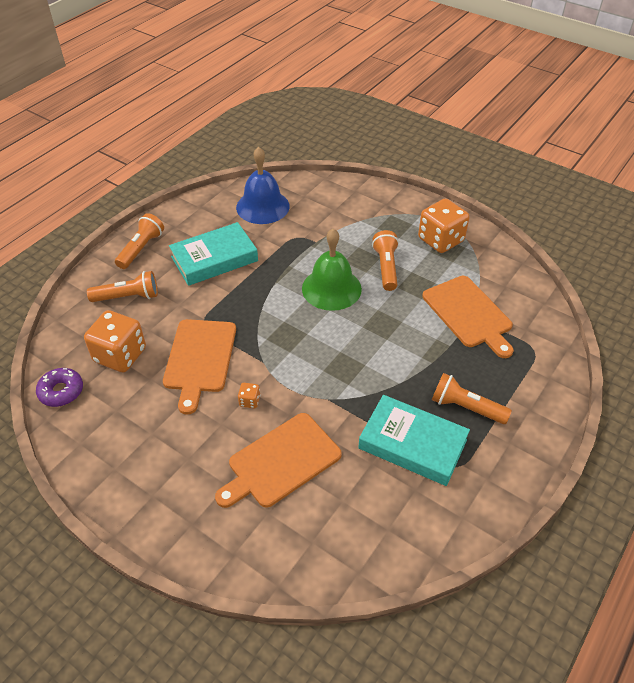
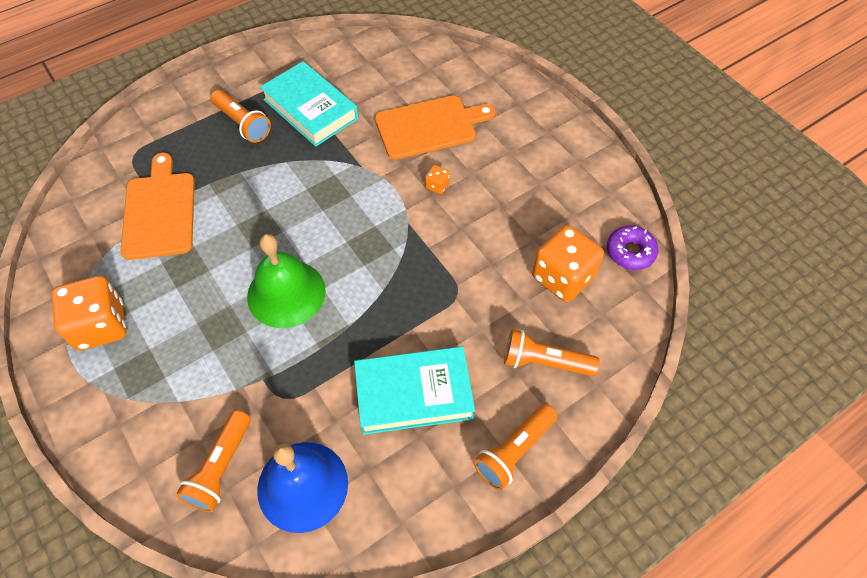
camera: 160 degrees left, 10 degrees up
(199, 359) = (474, 246): orange cutting board -> none
(386, 267) = (201, 304): orange flashlight -> orange flashlight (221, 468)

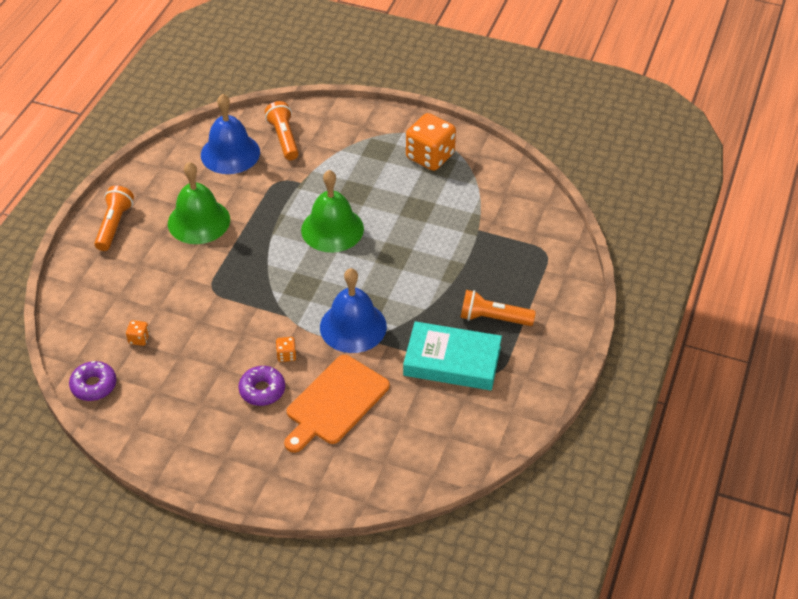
camera: 145 degrees right, 10 degrees down
(160, 211) = (476, 228): orange cutting board -> none
(360, 180) = (353, 326): none -> blue bell
(414, 393) = (199, 221): turquoise book -> green bell
(480, 167) = (262, 390): none -> purple donut
(544, 362) = (122, 279): orange flashlight -> none
(562, 277) = (139, 339): orange dice -> orange dice, size x0.43

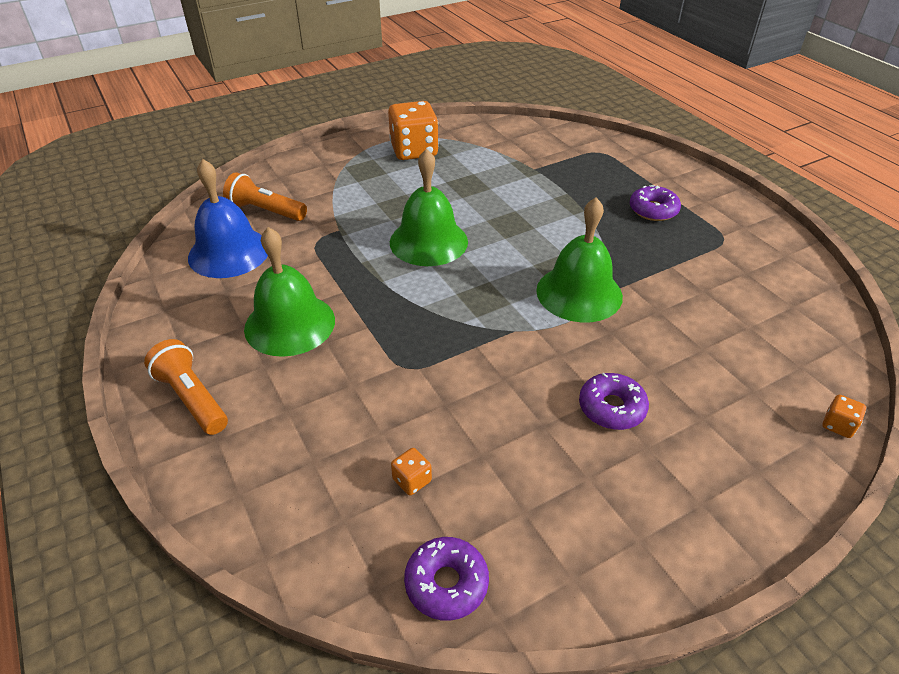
camera: 50 degrees left, 5 degrees down
(286, 355) = (574, 360): orange dice -> orange dice (838, 425)
(335, 402) = (680, 359): orange cutting board -> none
(353, 326) = (579, 293): blue bell -> green bell
(452, 361) = (687, 256): turquoise book -> none
(493, 318) = (653, 210): orange flashlight -> purple donut

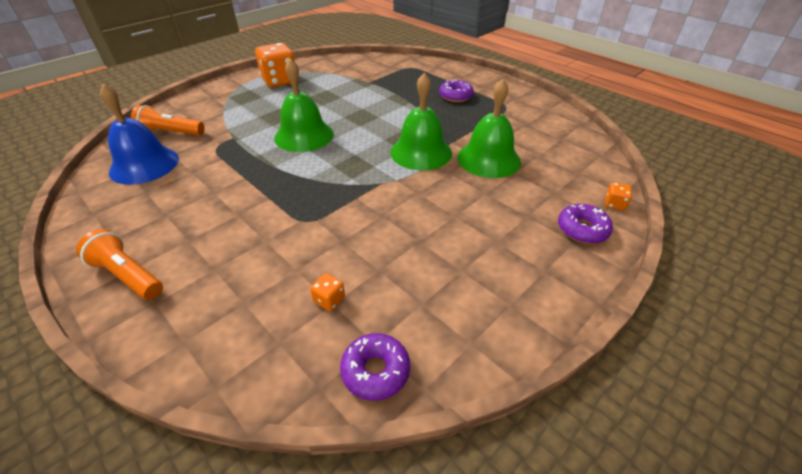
camera: 15 degrees left, 0 degrees up
(289, 324) = (205, 206): green bell -> green bell (488, 159)
(611, 408) = (465, 221): purple donut -> purple donut (582, 229)

